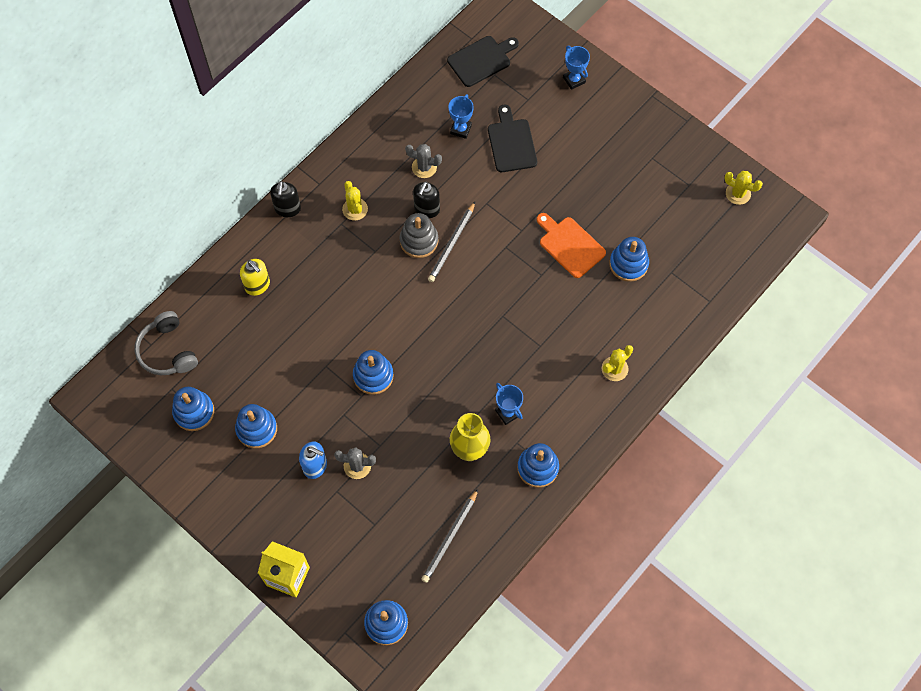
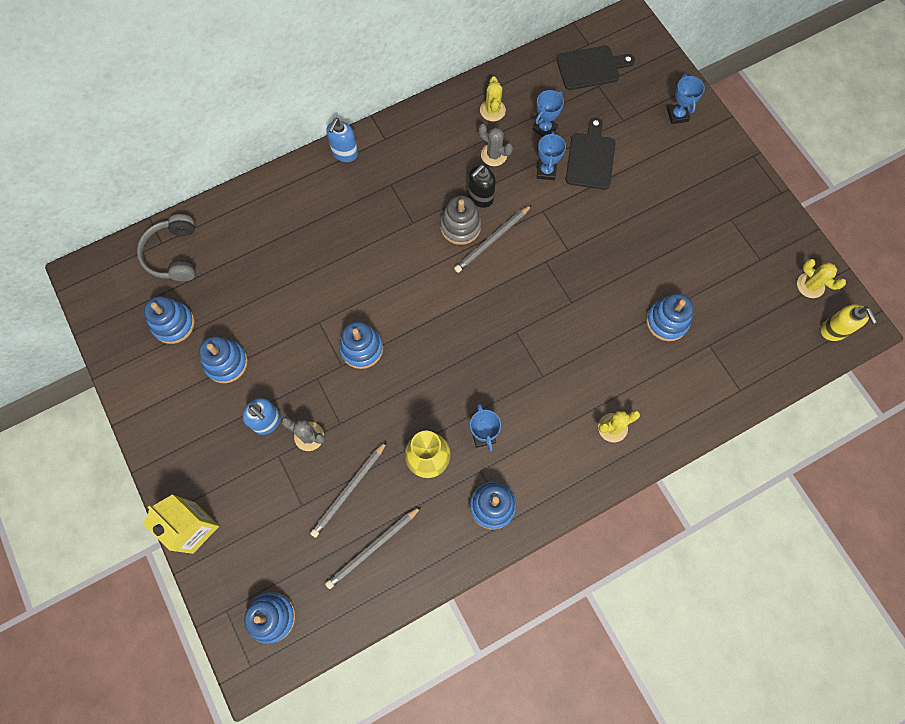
camera: 20 degrees right, 5 degrees up
(257, 285) = (286, 219): yellow soap dispenser -> yellow soap dispenser (833, 330)
(287, 209) = (345, 153): black soap dispenser -> blue soap dispenser
(355, 209) = (409, 174): yellow cactus -> yellow cactus (492, 110)
(410, 498) = (349, 490): none -> grey pencil
(476, 167) = (546, 171): none -> blue trophy
(570, 245) = (612, 281): orange cutting board -> none

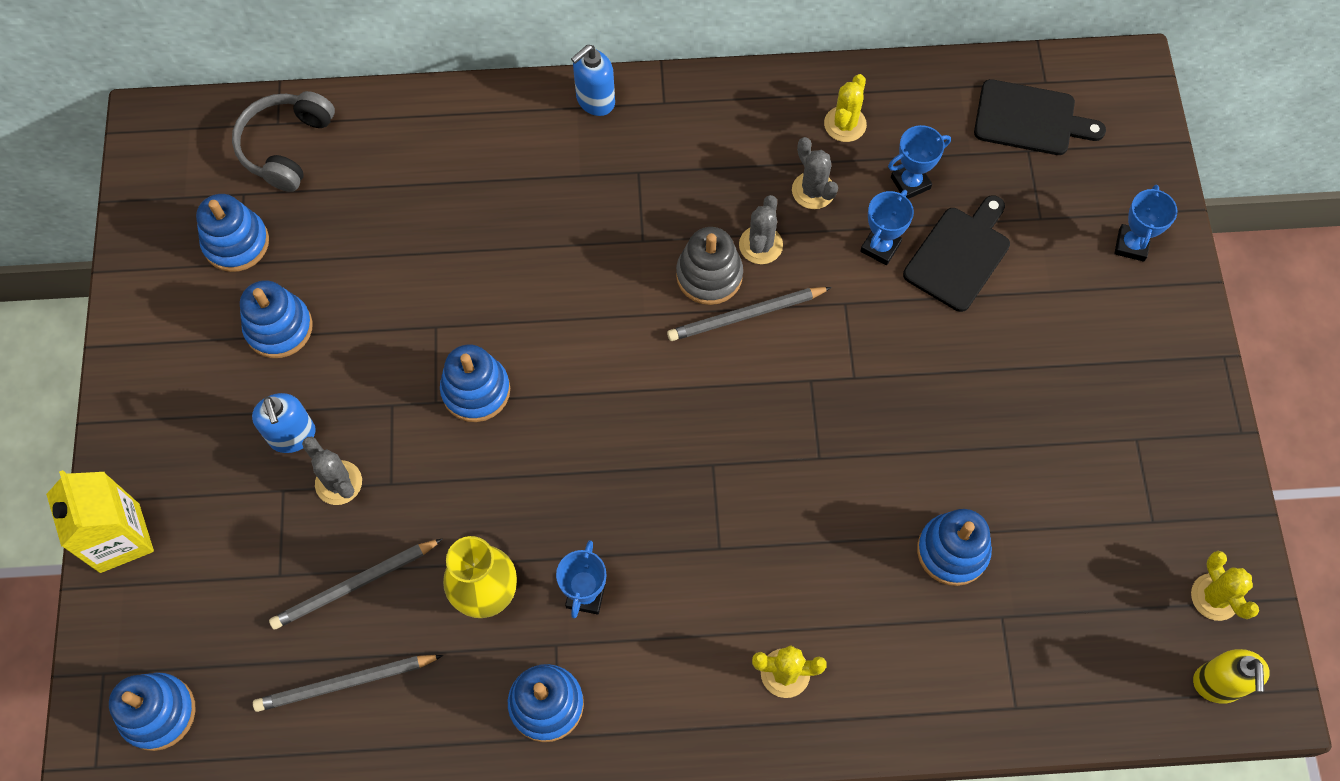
camera: 25 degrees right, 5 degrees down
(480, 197) = (760, 245): black soap dispenser -> grey cactus

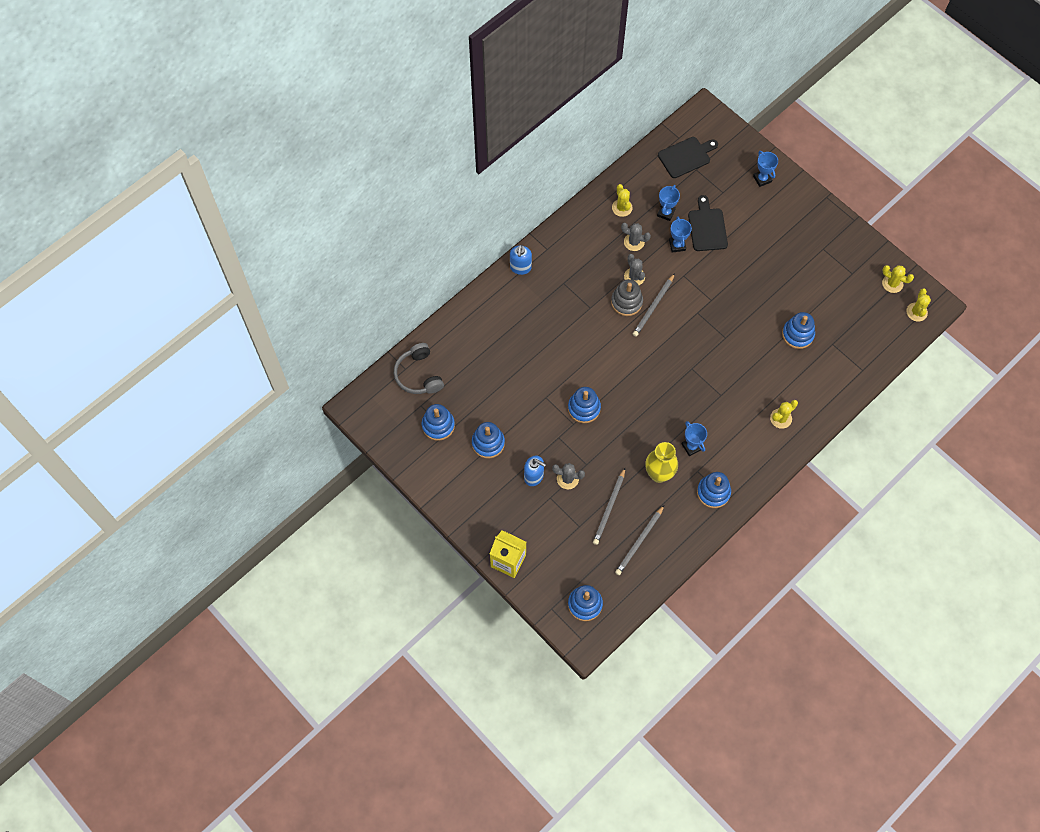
camera: 40 degrees left, 0 degrees up
(1217, 684) = (916, 312): yellow soap dispenser -> yellow cactus

